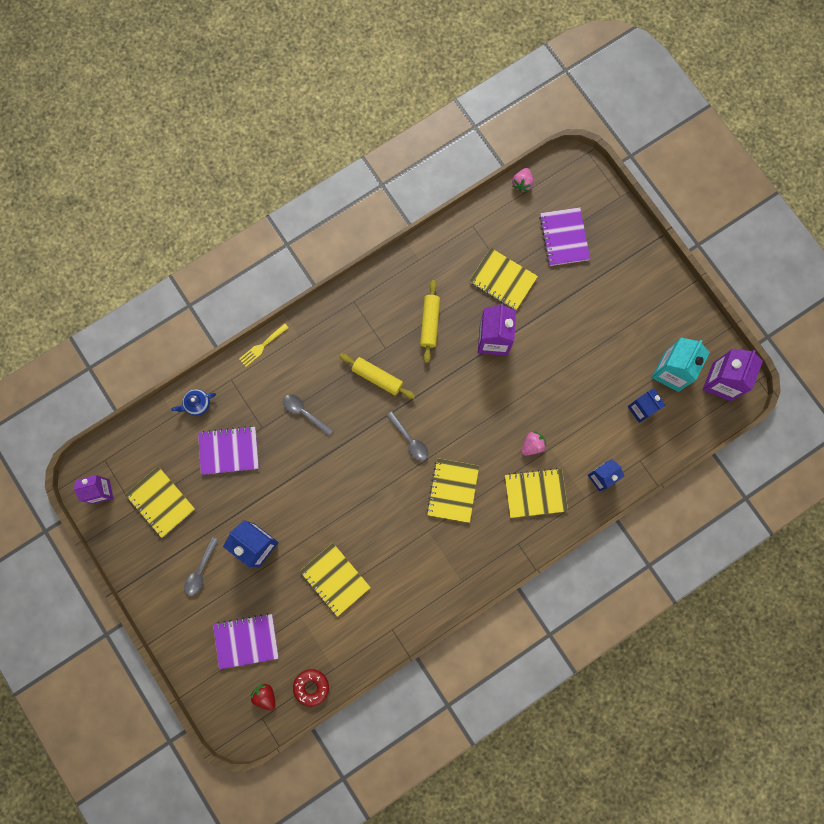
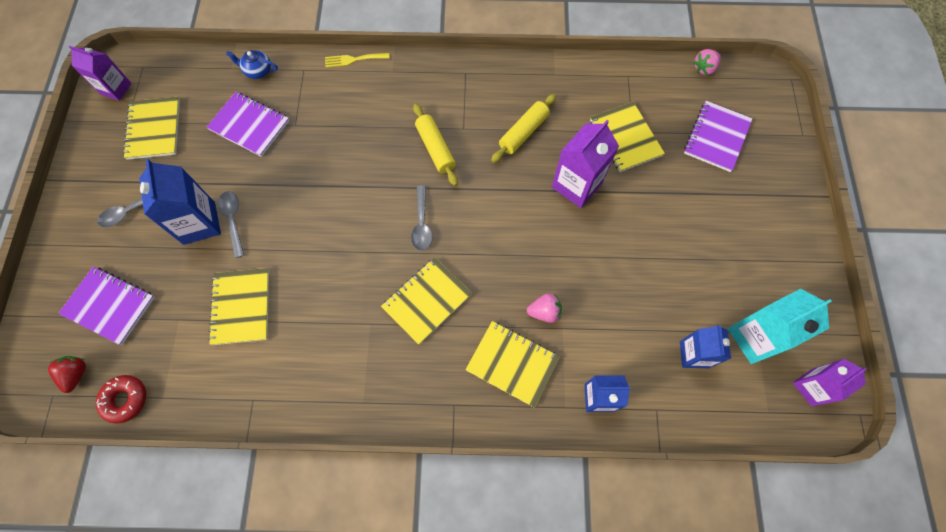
camera: 35 degrees right, 10 degrees down
(304, 413) = (343, 136): grey spoon -> grey spoon (233, 220)
(721, 382) = (811, 387): purple carton -> purple carton, size x0.66

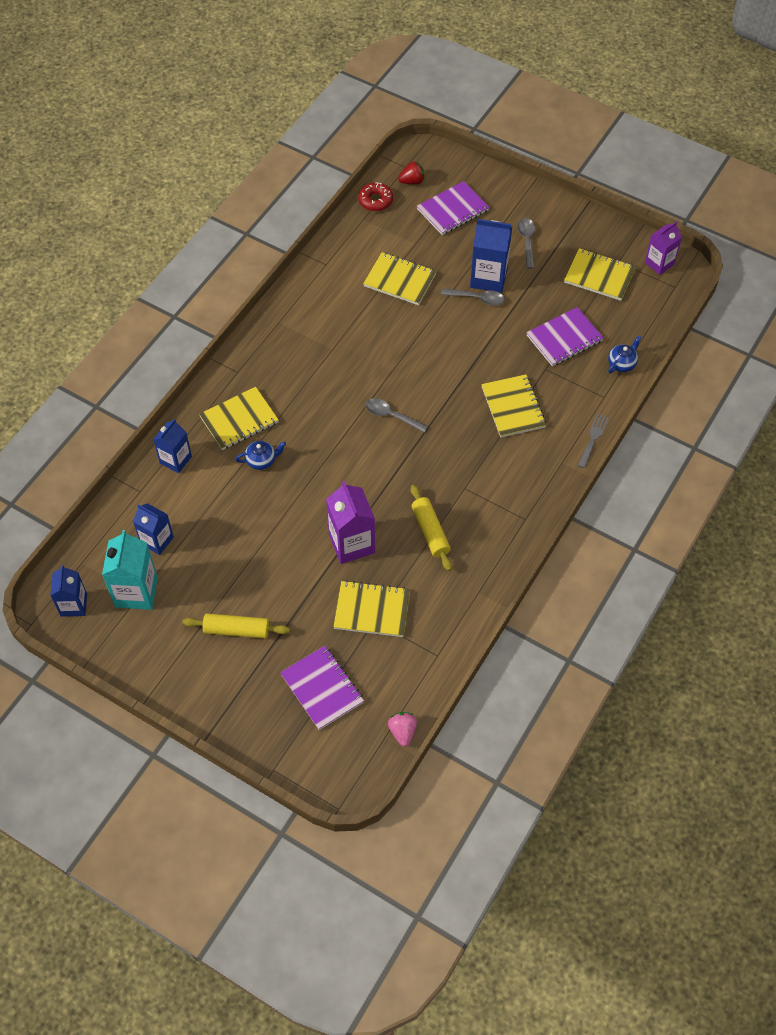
camera: 120 degrees right, 10 degrees down
(76, 374) = (412, 181): red strawberry -> red strawberry turned 45 degrees counterclockwise
(353, 60) = (593, 438): yellow fork -> grey fork
(427, 301) = (325, 390): yellow notebook -> yellow notebook (513, 407)
(435, 149) = (457, 457): yellow rolling pin -> yellow rolling pin (237, 630)
(544, 312) = (261, 460): pink strawberry -> blue teapot
(811, 387) = (74, 605): purple carton -> blue carton

